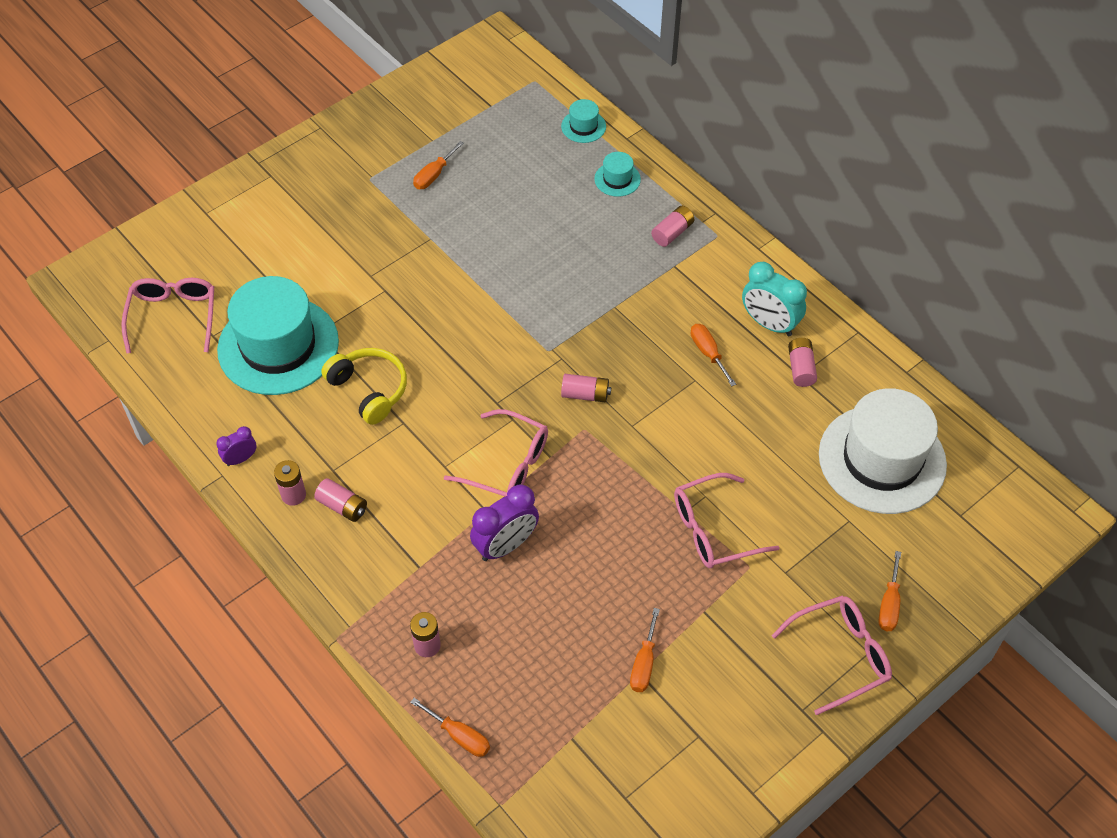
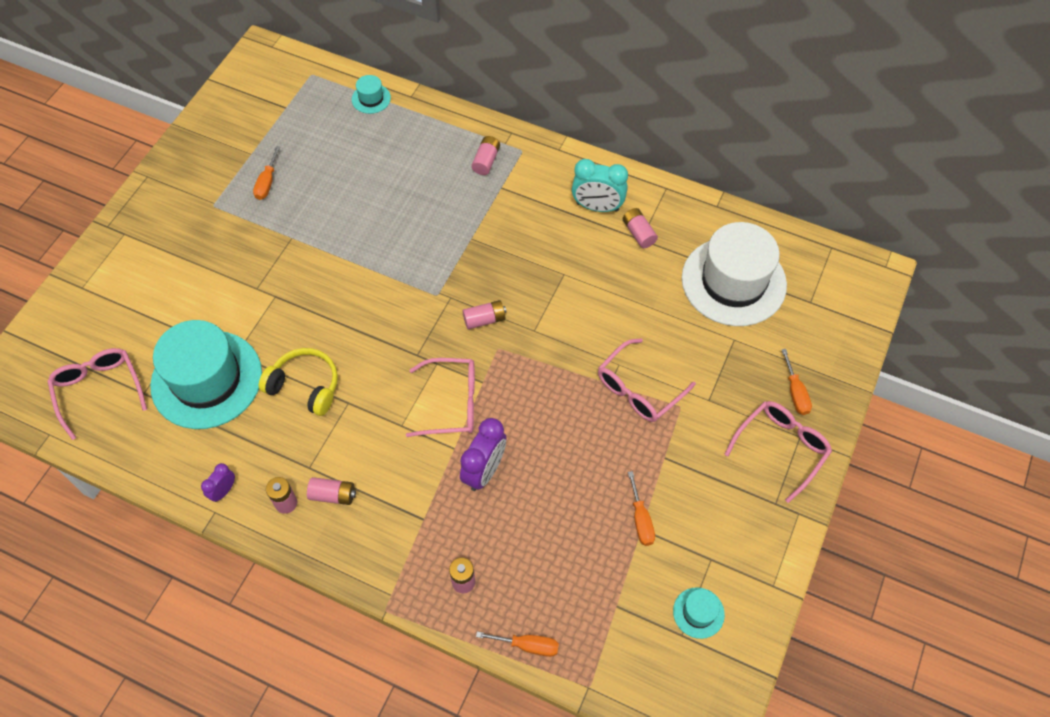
camera: 25 degrees left, 5 degrees up
(617, 179) = (420, 133): turquoise hat -> turquoise hat (698, 612)
(708, 353) = (563, 248): orange screwdriver -> none

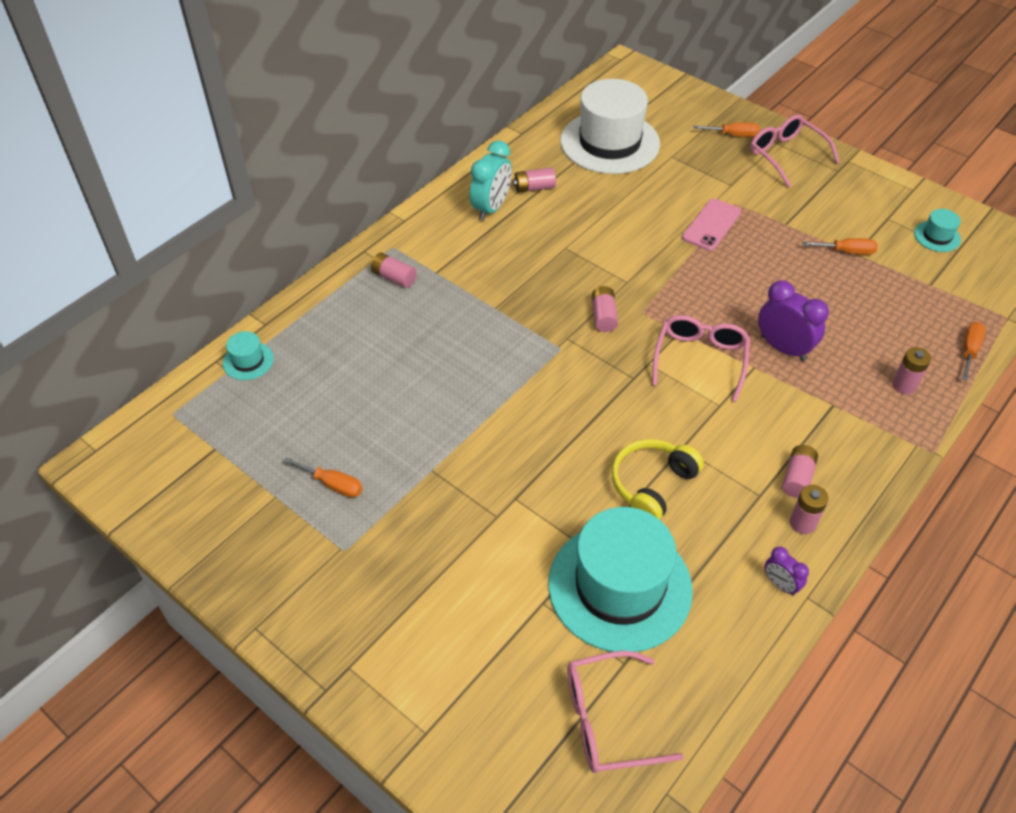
camera: 75 degrees left, 10 degrees down
(638, 389) = (711, 225): pink glasses -> pink phone

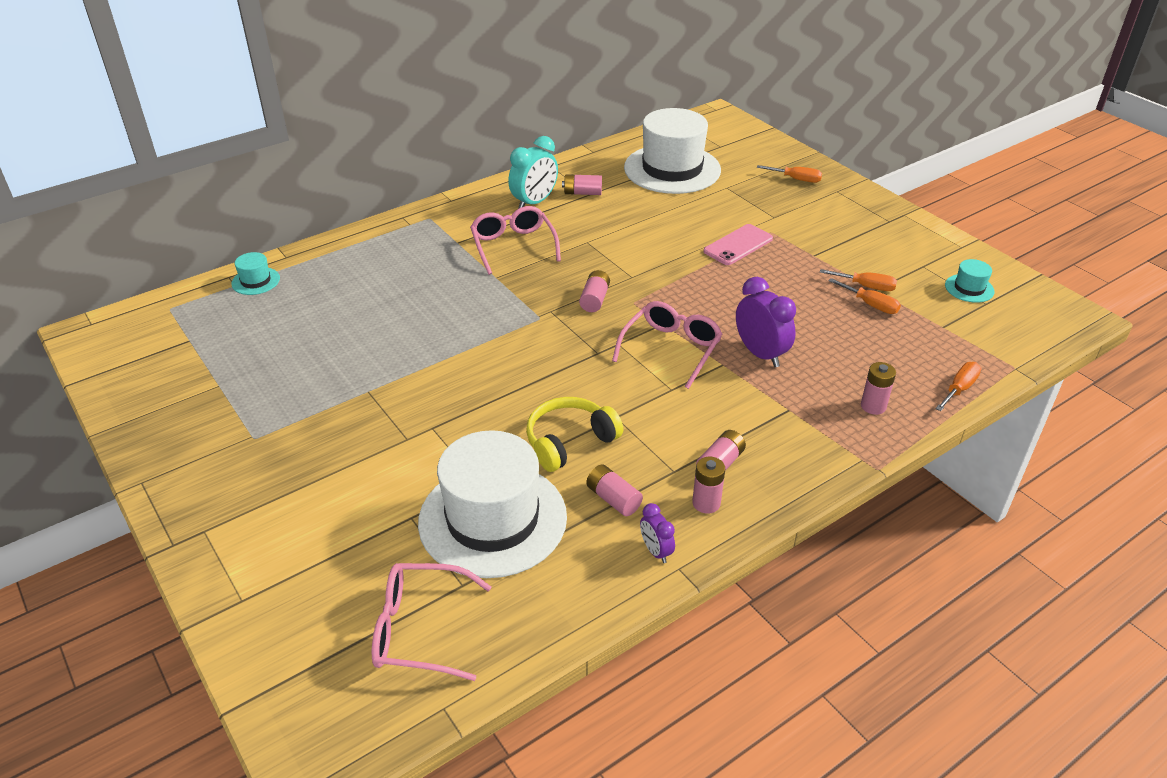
camera: 15 degrees right, 10 degrees down
(333, 484) = (273, 386): orange screwdriver -> orange screwdriver (870, 305)
(394, 277) = (417, 240): pink battery -> pink battery (613, 499)
(620, 586) = (492, 519): turquoise hat -> white hat
(786, 155) = (841, 201): pink glasses -> pink glasses (513, 246)

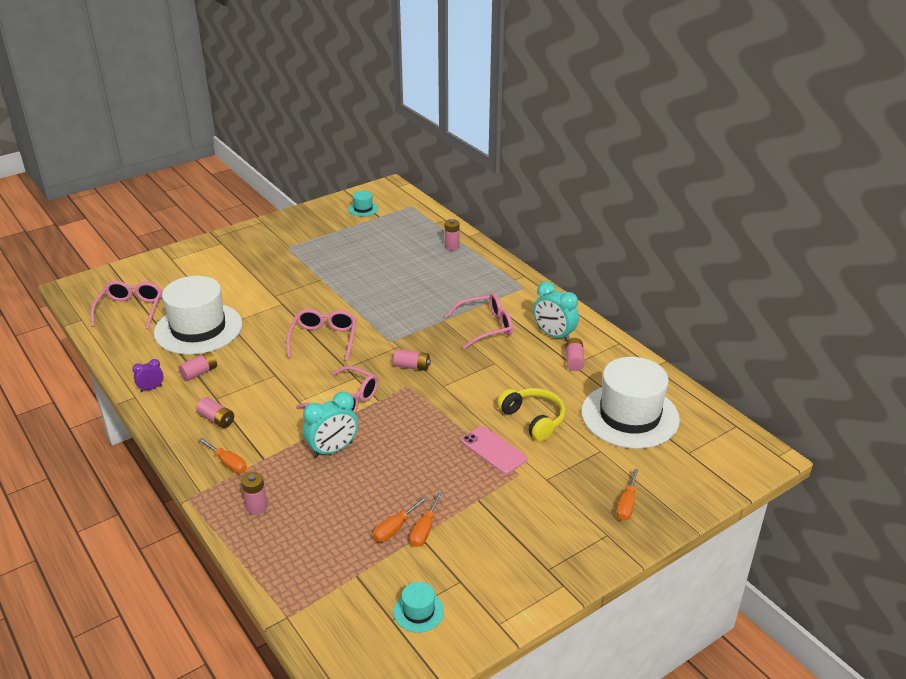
camera: 90 degrees right, 5 degrees down
(255, 281) = (440, 229): turquoise hat -> turquoise hat (363, 209)
(531, 377) = (324, 339): none -> pink glasses
(569, 442) = (255, 355): yellow headphones -> yellow headphones (533, 419)
(706, 503) = (183, 411): pink battery -> pink battery (452, 247)
(760, 354) = (332, 450): purple clock -> turquoise clock
(959, 389) = (266, 567): orange screwdriver -> orange screwdriver (228, 463)

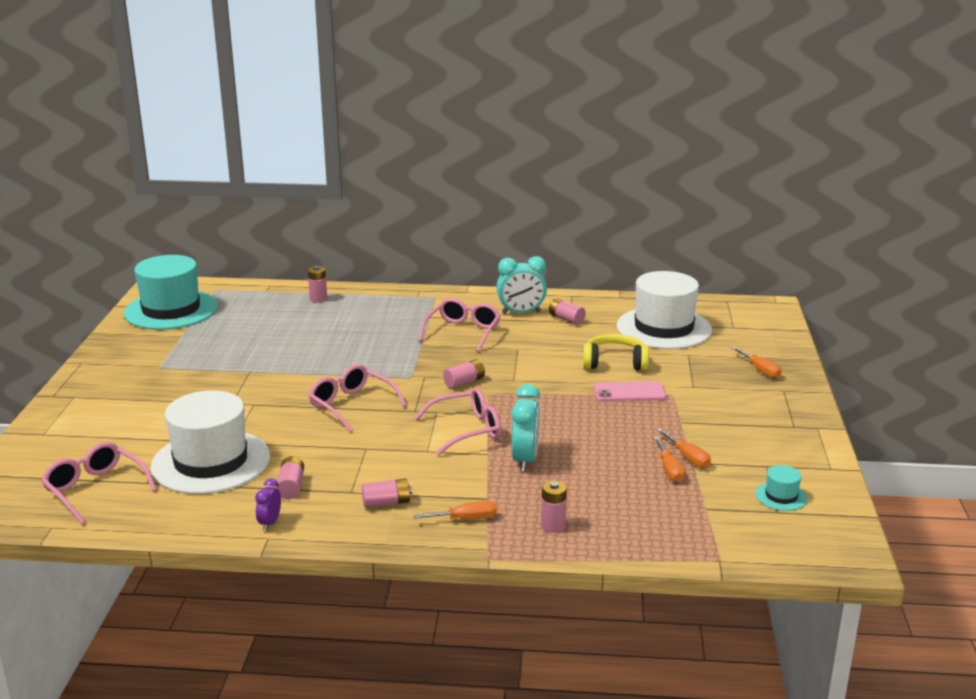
camera: 50 degrees left, 10 degrees down
(363, 209) = (171, 310): turquoise hat -> turquoise hat, size x2.40

